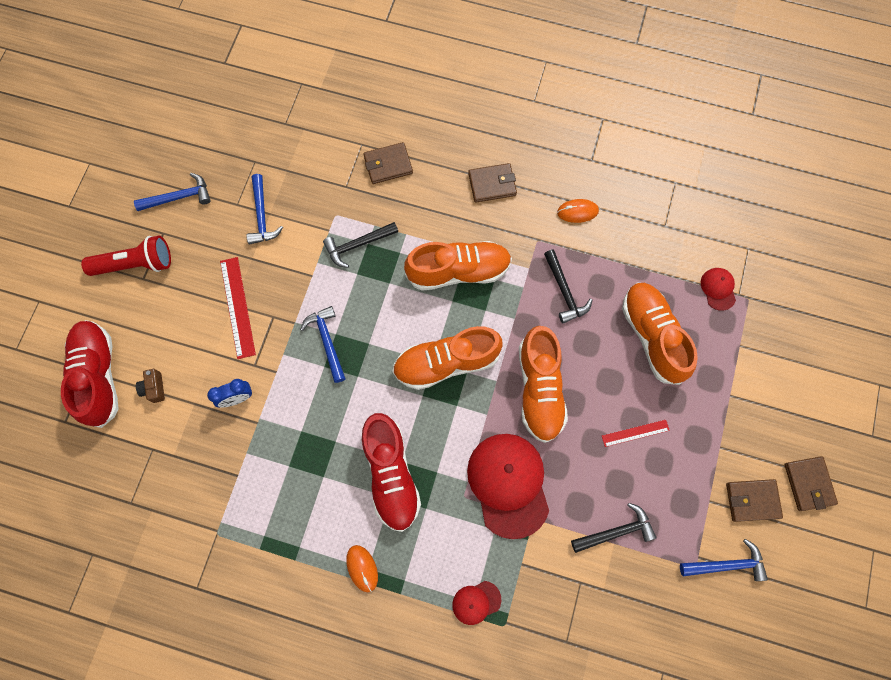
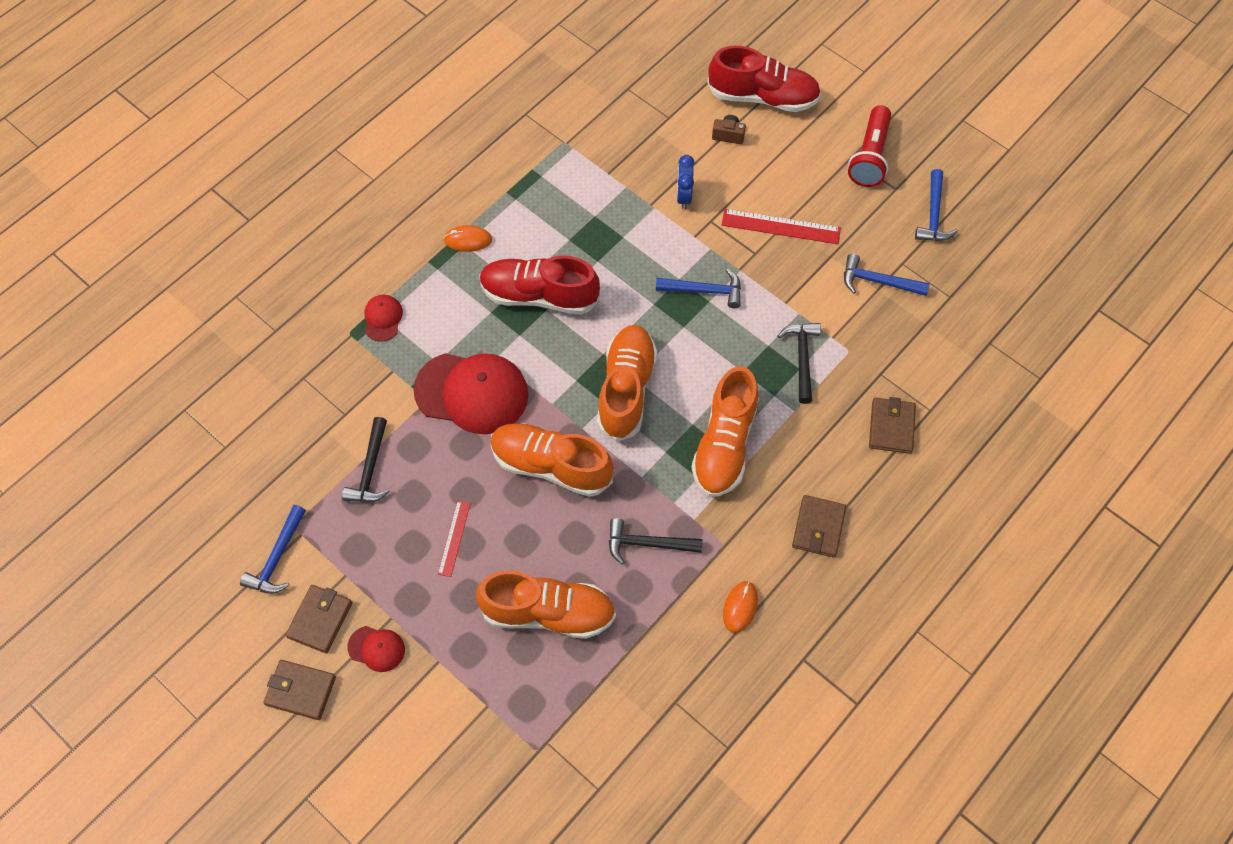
camera: 115 degrees right, 10 degrees down
(718, 289) = (566, 720): red cap -> red cap (376, 648)

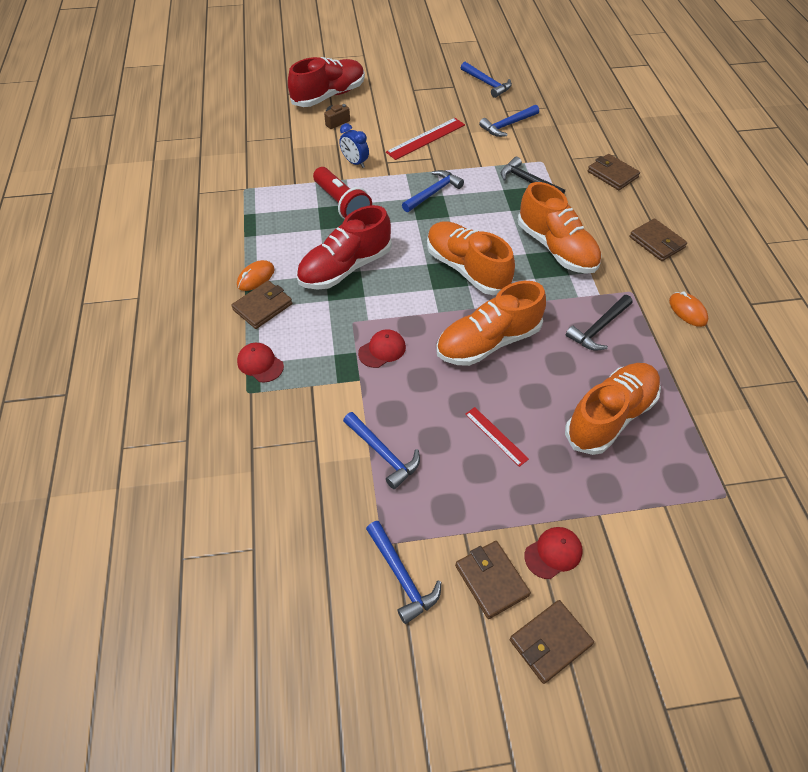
camera: 50 degrees left, 10 degrees down
(370, 469) = (383, 453): black hammer -> blue hammer
(441, 272) = (263, 307): none -> brown wallet
(472, 393) = (382, 350): red cap -> red cap, size x0.46
(870, 156) = (421, 83): red flashlight -> red flashlight (342, 204)

